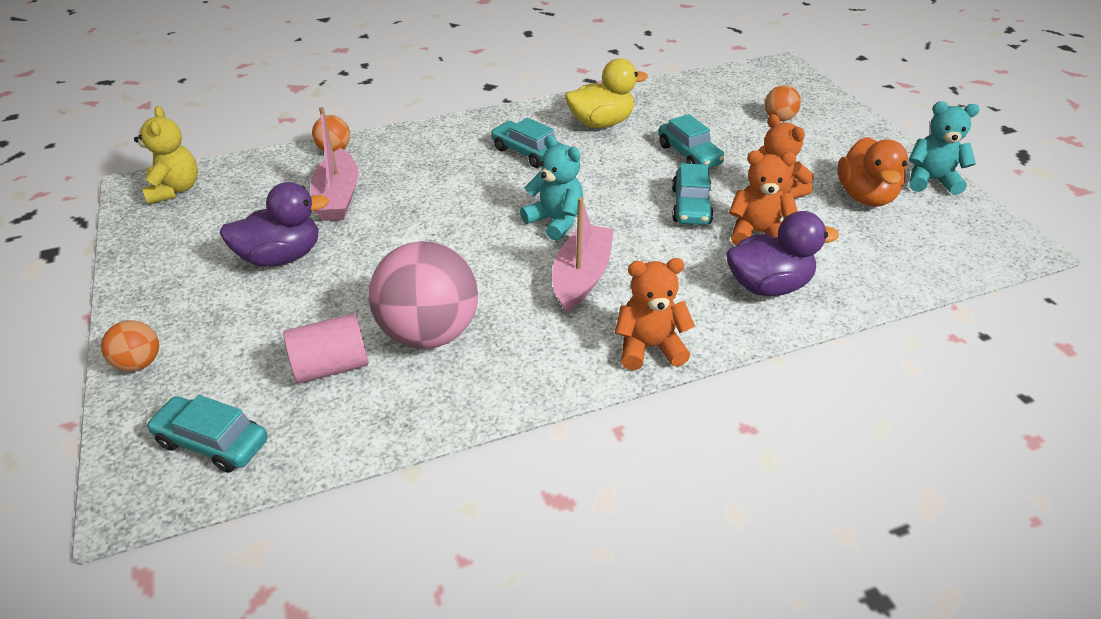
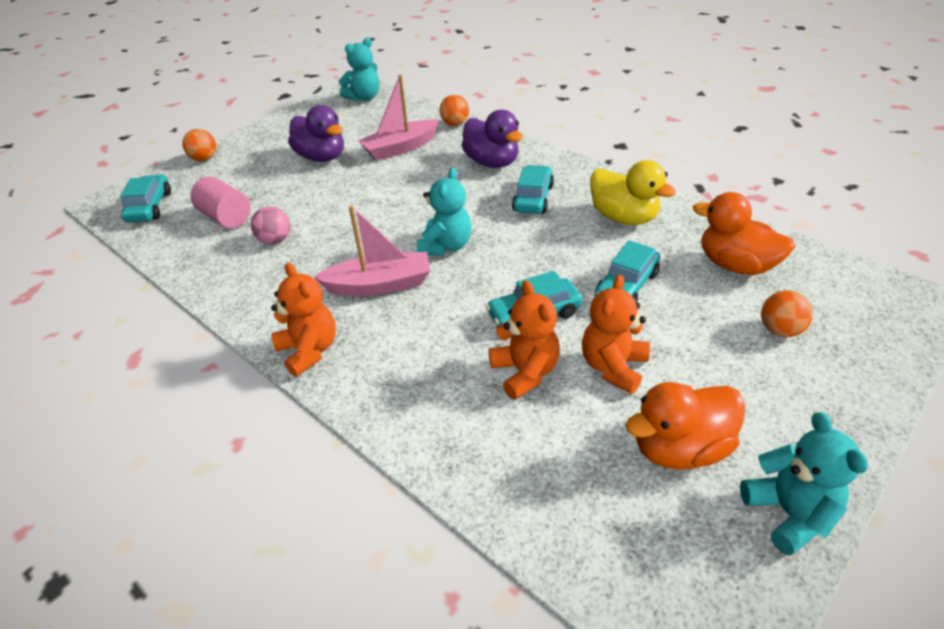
camera: 65 degrees right, 0 degrees up
(175, 189) = (364, 98): yellow teddy bear -> turquoise teddy bear
(429, 333) = (275, 240): pink ball -> pink ball, size x0.47
(701, 105) = (735, 265): none -> orange duck
(768, 285) = (440, 403): purple duck -> purple duck (492, 162)

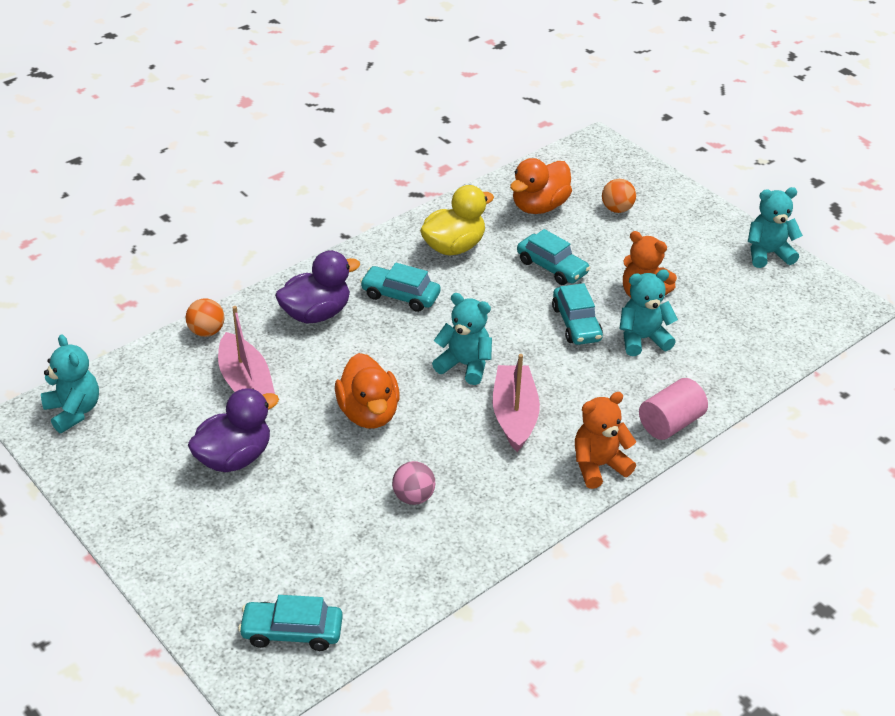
camera: 85 degrees left, 0 degrees up
(204, 159) = (177, 585): orange ball -> none
(226, 217) = (348, 546): pink cylinder -> pink cylinder (670, 423)
(525, 372) = (642, 339): orange teddy bear -> turquoise teddy bear
(679, 448) = (719, 282): orange duck -> orange duck (368, 413)

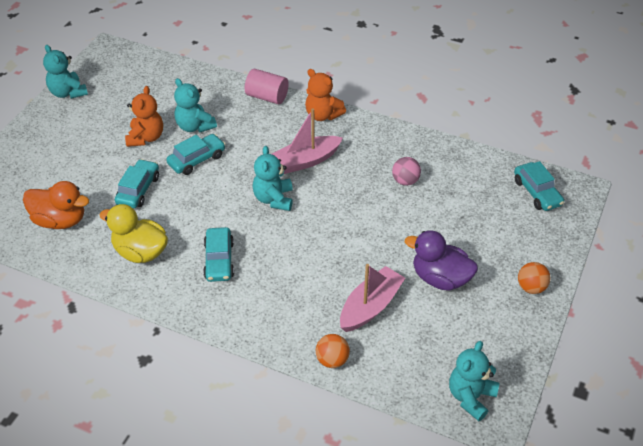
camera: 115 degrees left, 5 degrees up
(316, 314) = (269, 301): purple duck -> none
(368, 413) = (352, 228): orange duck -> none
(617, 209) = (44, 176): orange ball -> orange ball (531, 287)

